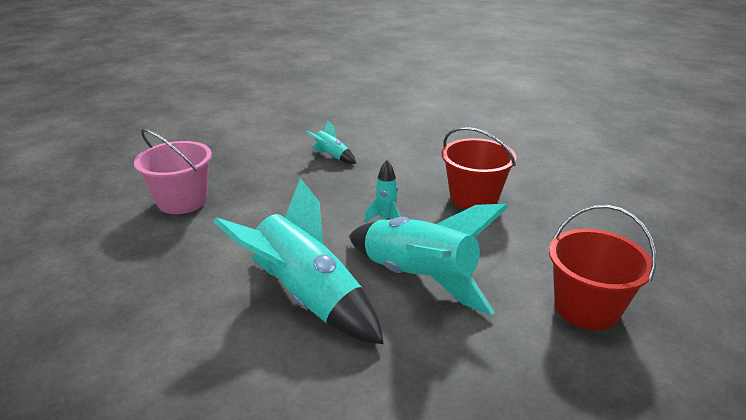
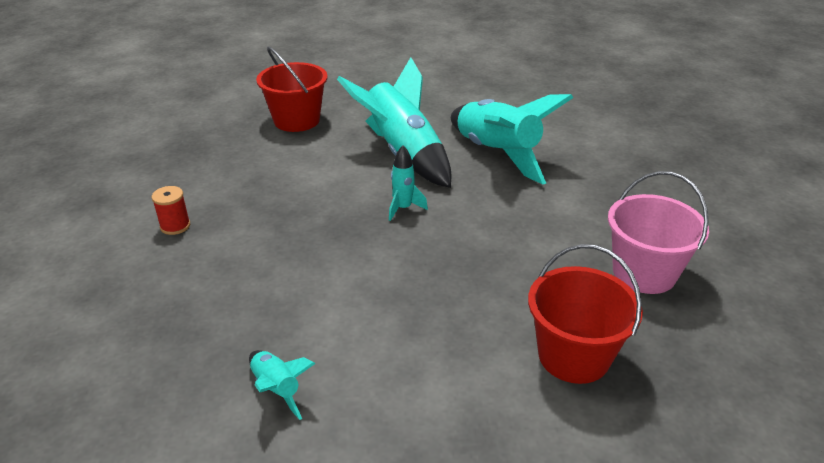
camera: 165 degrees left, 5 degrees up
(332, 156) = (433, 325): turquoise rocket -> turquoise rocket (277, 389)
(474, 198) = (291, 218): red bucket -> red bucket (573, 356)
(553, 180) = (175, 226): none -> red spool

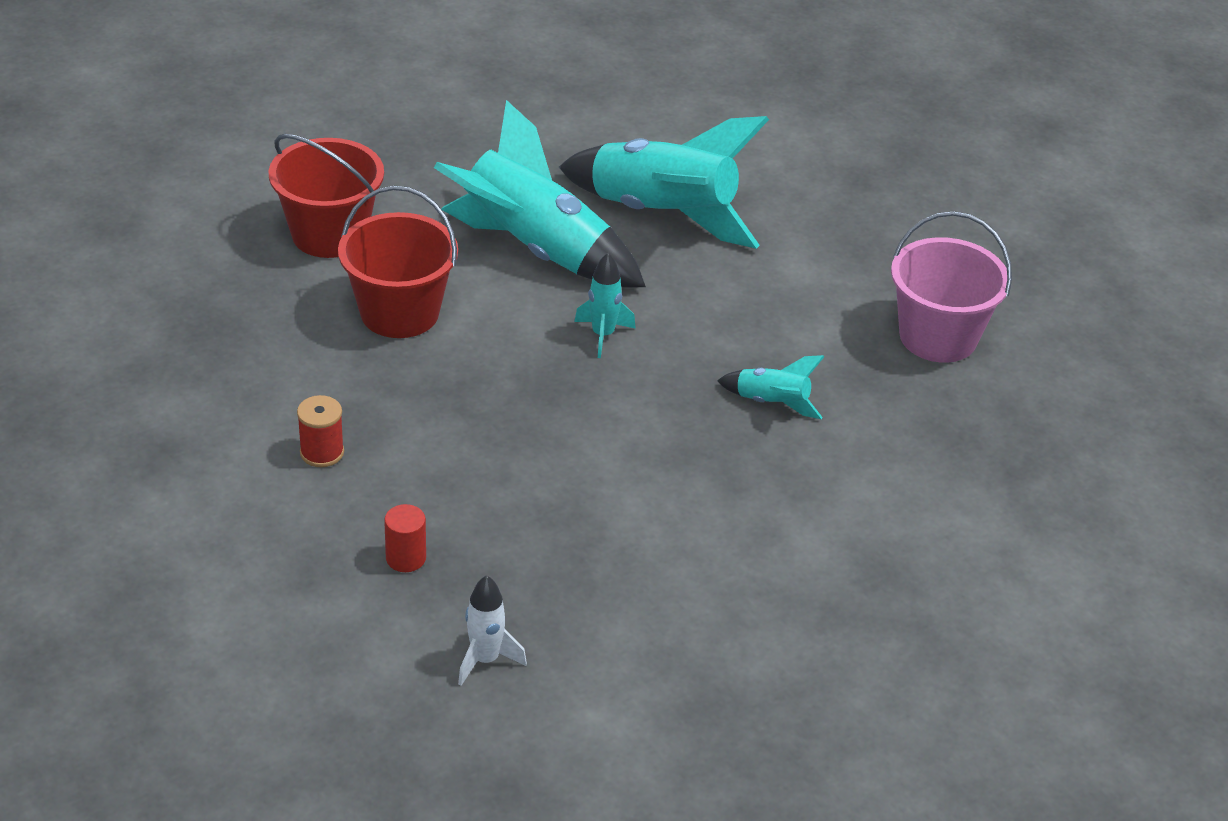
camera: 30 degrees left, 5 degrees up
(130, 394) = (485, 660): none -> white rocket
(155, 304) = (406, 558): none -> red cylinder
(277, 389) = (642, 598): turquoise rocket -> turquoise rocket (772, 403)
(573, 356) = (920, 458): red bucket -> red bucket (399, 312)

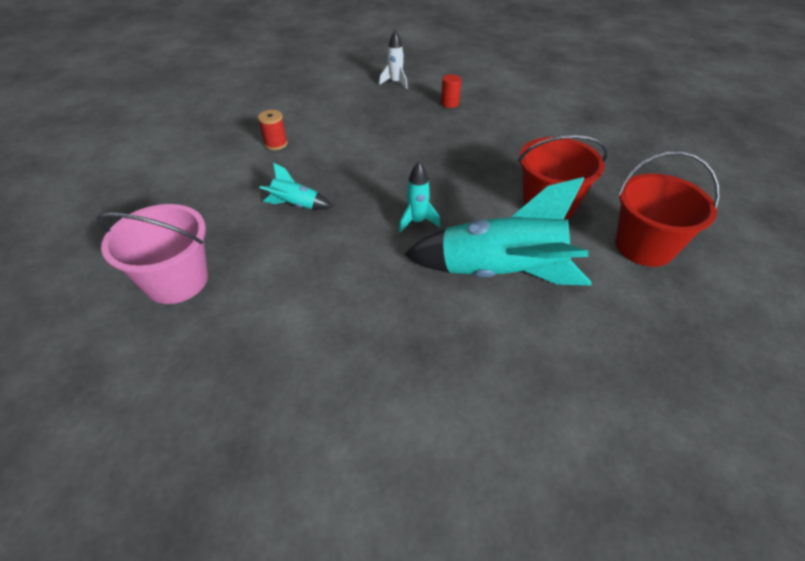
camera: 165 degrees right, 5 degrees up
(322, 452) = (520, 130): red spool -> red spool (276, 144)
(662, 215) = (421, 339): turquoise rocket -> none

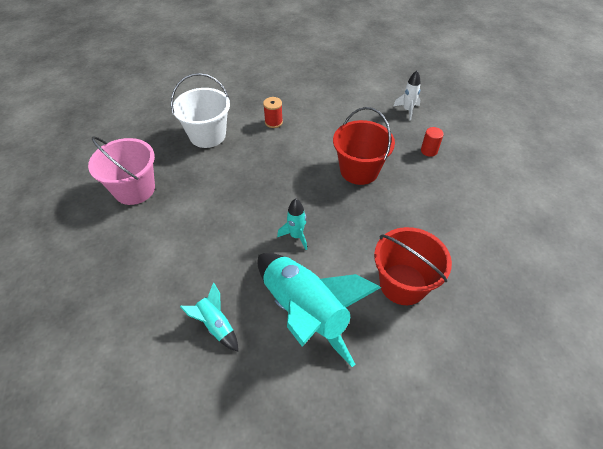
camera: 40 degrees right, 5 degrees up
(211, 187) = (207, 135): none -> white bucket
(296, 205) = (239, 177): turquoise rocket -> turquoise rocket (216, 325)
(644, 246) = (436, 370): red bucket -> red bucket (359, 170)

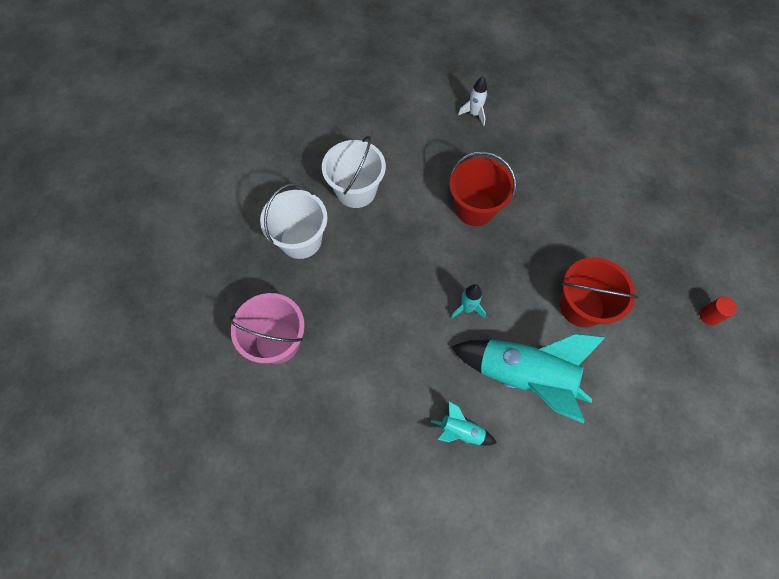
camera: 30 degrees left, 15 degrees up
(273, 122) = (356, 190): red spool -> white bucket
(429, 151) = (521, 154): red cylinder -> red cylinder (709, 316)

